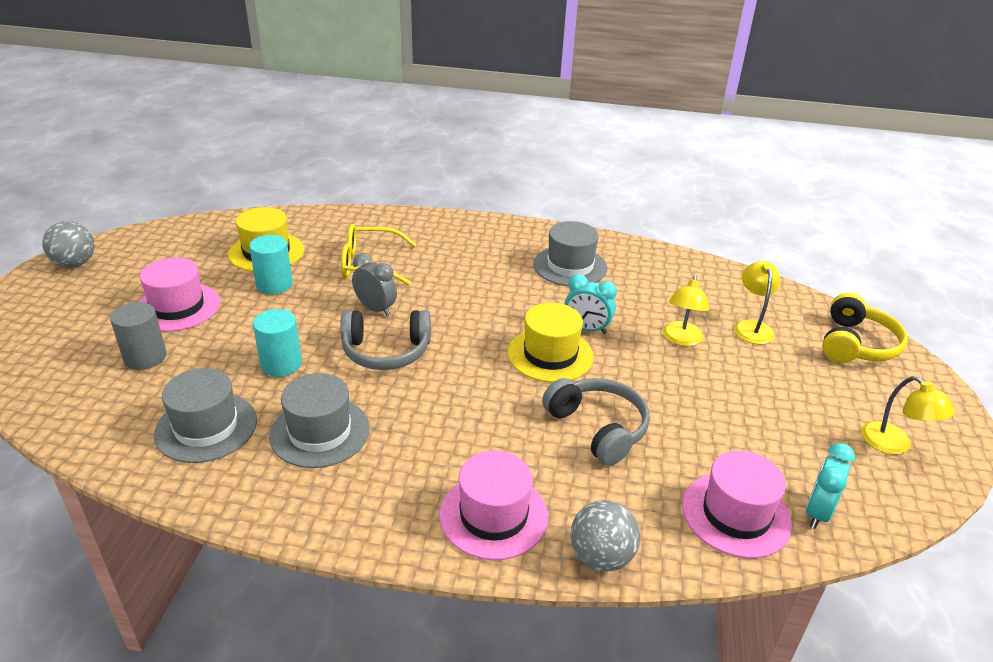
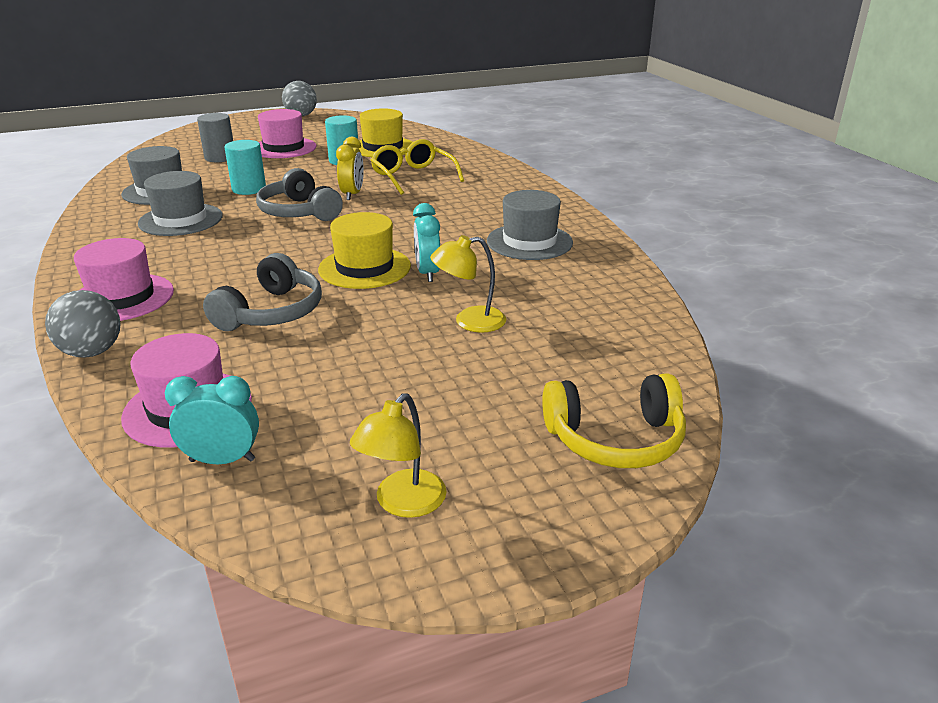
camera: 60 degrees right, 5 degrees down
(375, 309) = (352, 194): grey clock -> yellow clock
(752, 327) = (552, 357): yellow lamp -> none

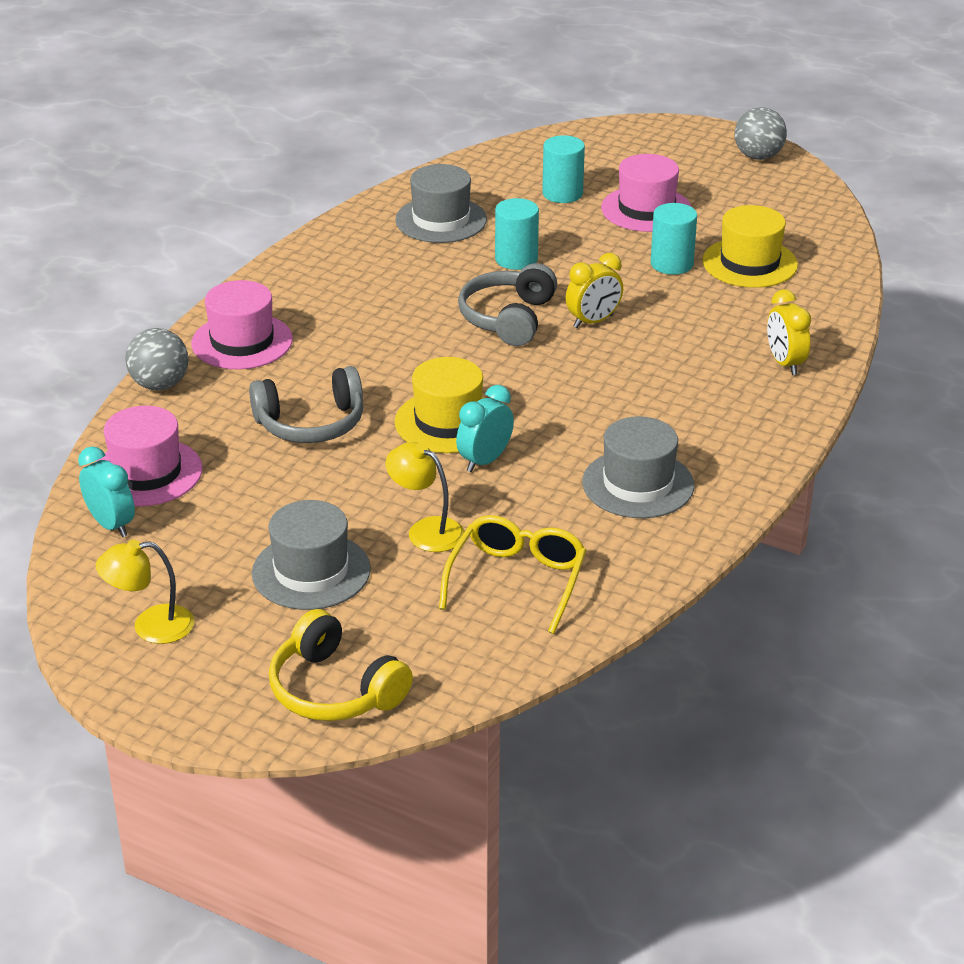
camera: 50 degrees right, 5 degrees up
(180, 220) = (401, 271): grey hat -> grey hat (311, 571)
(220, 158) = (562, 193): grey cylinder -> turquoise cylinder
(413, 177) = (697, 329): yellow glasses -> yellow glasses (516, 581)
(483, 171) = (785, 363): none -> yellow clock

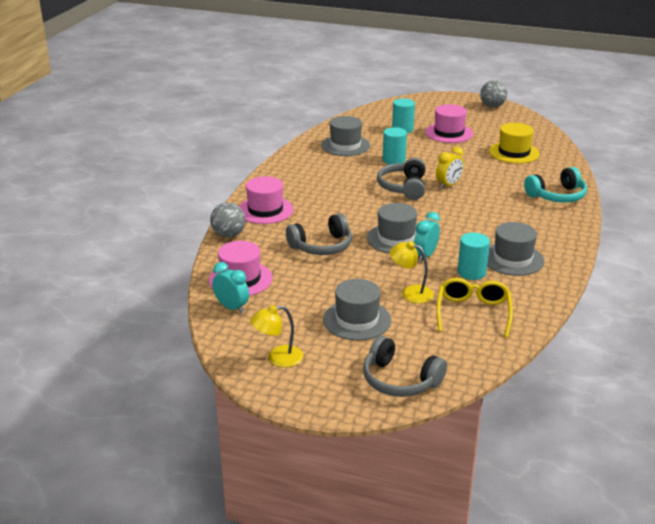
camera: 10 degrees left, 5 degrees down
(335, 689) = (400, 380): yellow headphones -> grey headphones
(448, 422) = (396, 238): yellow hat -> grey hat
(671, 264) = (475, 156): turquoise cylinder -> turquoise cylinder (471, 272)
(785, 363) = (557, 196): yellow clock -> turquoise headphones

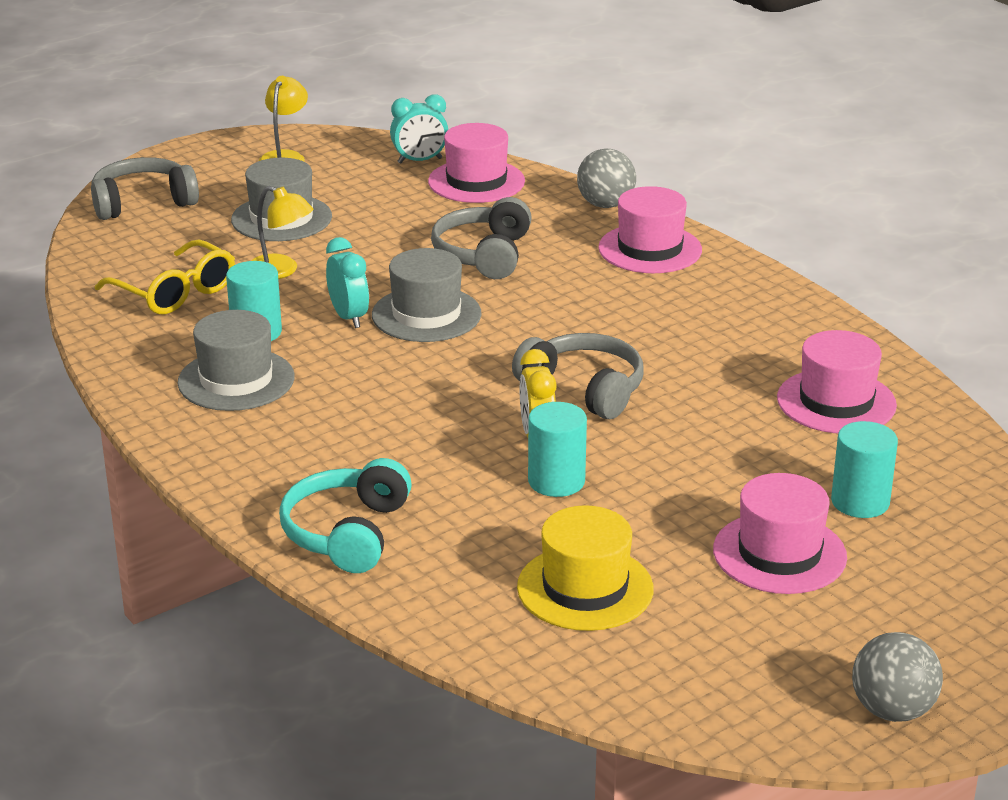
camera: 125 degrees right, 0 degrees up
(345, 145) = (836, 402): grey hat -> pink hat
(394, 160) = (710, 426): turquoise cylinder -> turquoise cylinder (556, 481)
(411, 292) = (281, 271): yellow lamp -> yellow lamp turned 60 degrees clockwise

